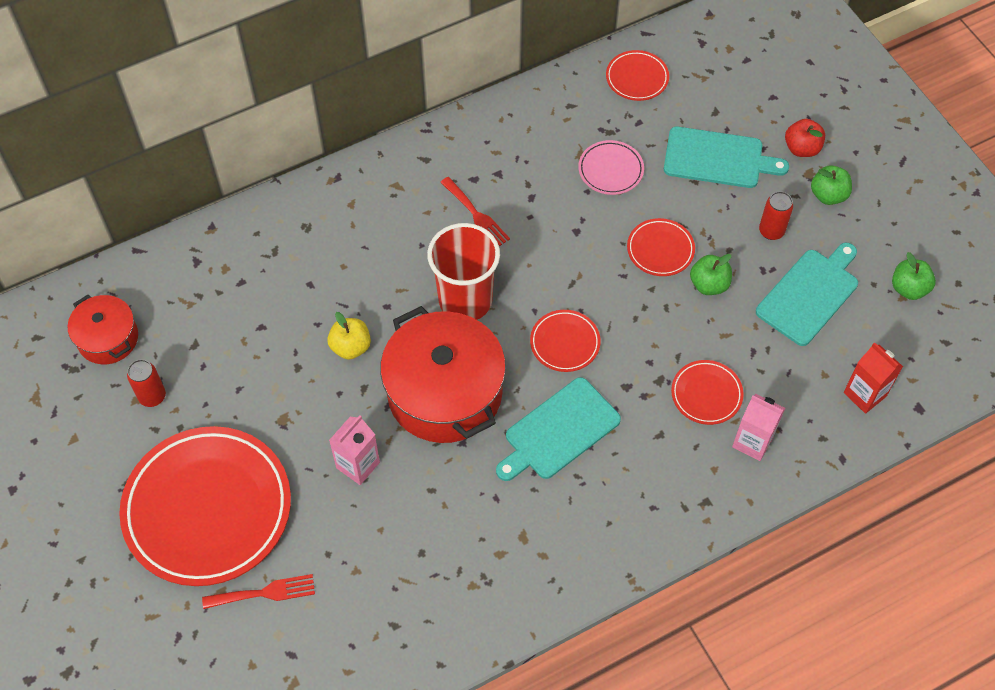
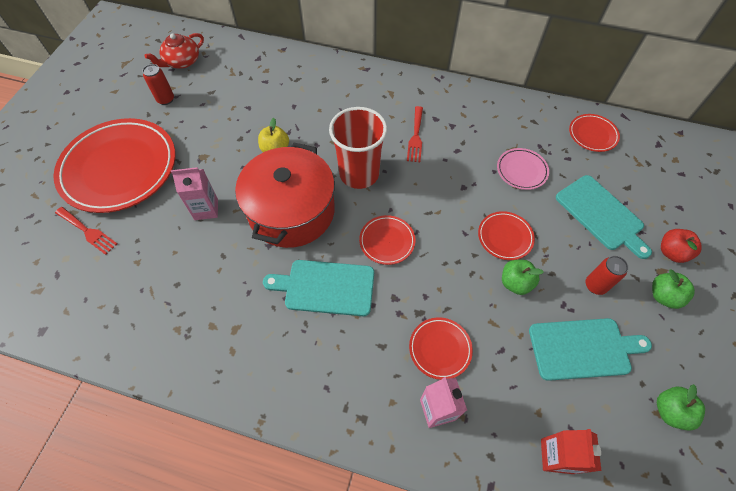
camera: 45 degrees right, 0 degrees up
(108, 338) = (182, 61): red pot -> red teapot

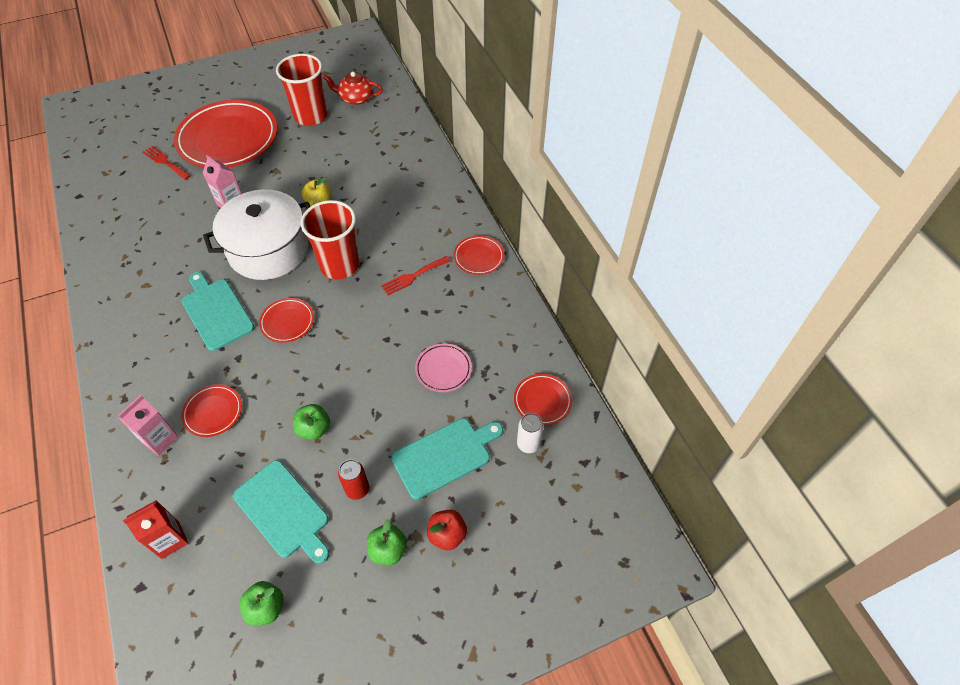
camera: 50 degrees right, 5 degrees down
(88, 231) = (165, 162): red fork -> red fork turned 135 degrees clockwise
(166, 99) = (310, 116): red can -> red cup
(291, 211) = (268, 250): red pot -> white pot
(505, 237) = (356, 396): red plate -> red plate (479, 257)
(601, 214) = (445, 456): turquoise cutting board -> turquoise cutting board turned 135 degrees counterclockwise
(623, 163) = (528, 444): none -> white can

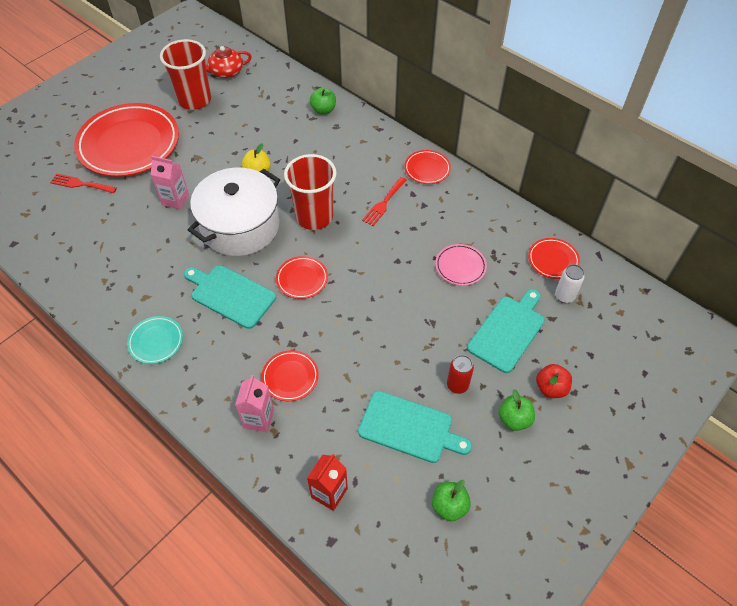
camera: 25 degrees left, 0 degrees up
(127, 329) = (156, 341): none -> turquoise plate
(314, 429) = (388, 354): green apple -> green apple (323, 110)

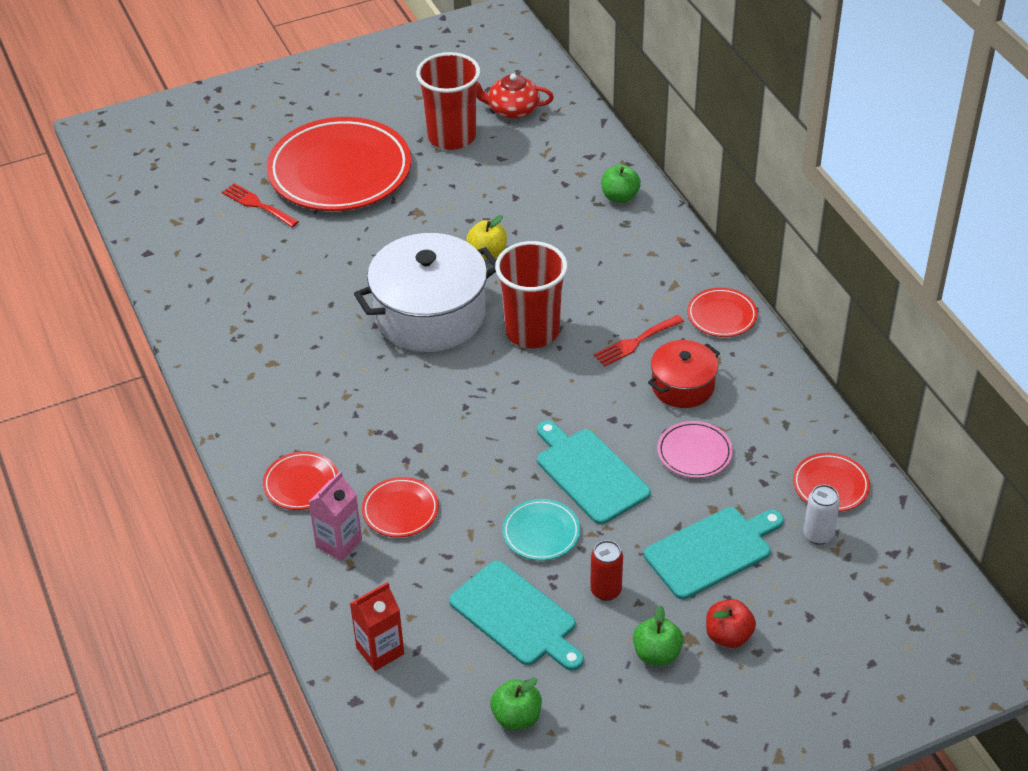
camera: 25 degrees right, 10 degrees down
(156, 341) = (261, 417): turquoise plate -> turquoise plate (541, 533)
(175, 200) = (364, 258): pink carton -> none
(230, 295) = (376, 393): turquoise cutting board -> turquoise cutting board (589, 473)
(302, 279) = (475, 402): red plate -> red plate (301, 484)
(429, 223) = (682, 386): none -> red pot

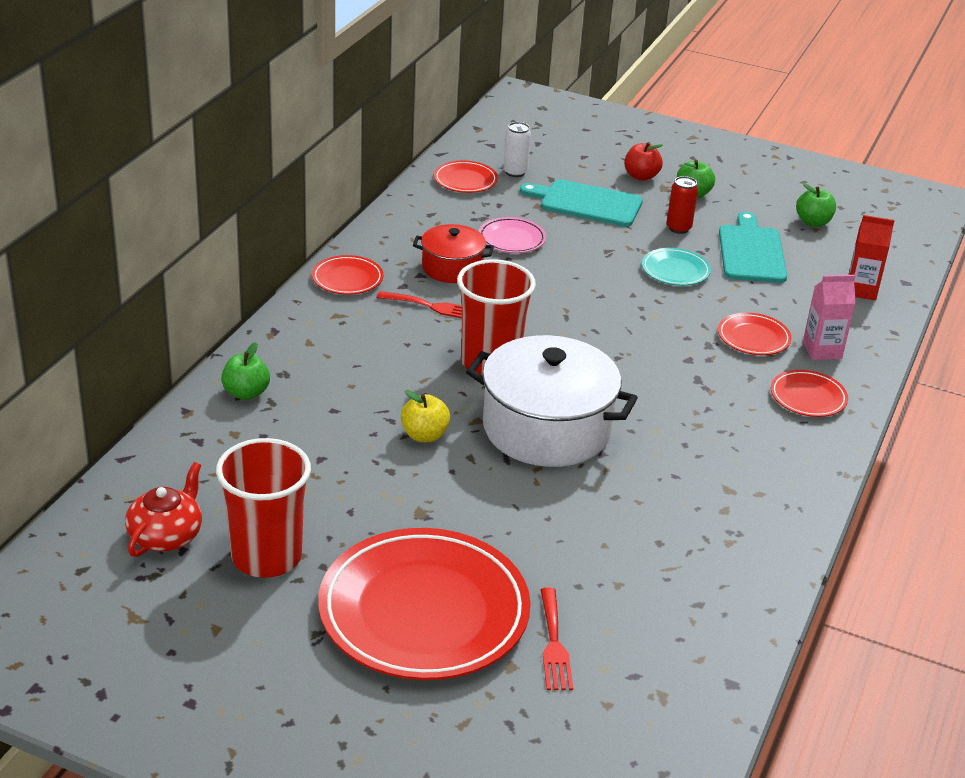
camera: 135 degrees left, 10 degrees down
(512, 109) = (166, 535): red teapot -> red teapot turned 120 degrees counterclockwise
(589, 473) = (595, 273): turquoise cutting board -> none

